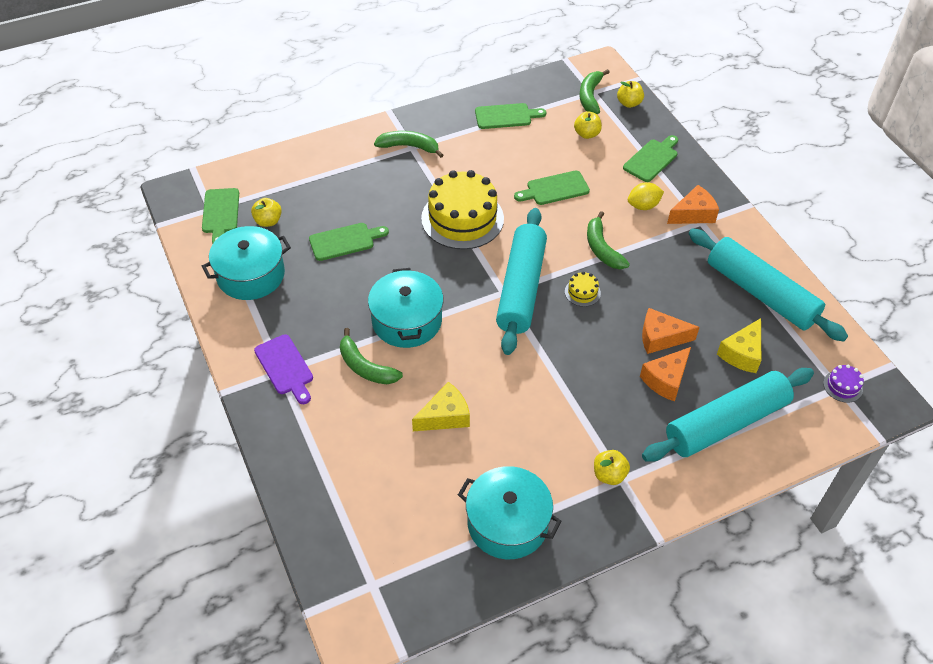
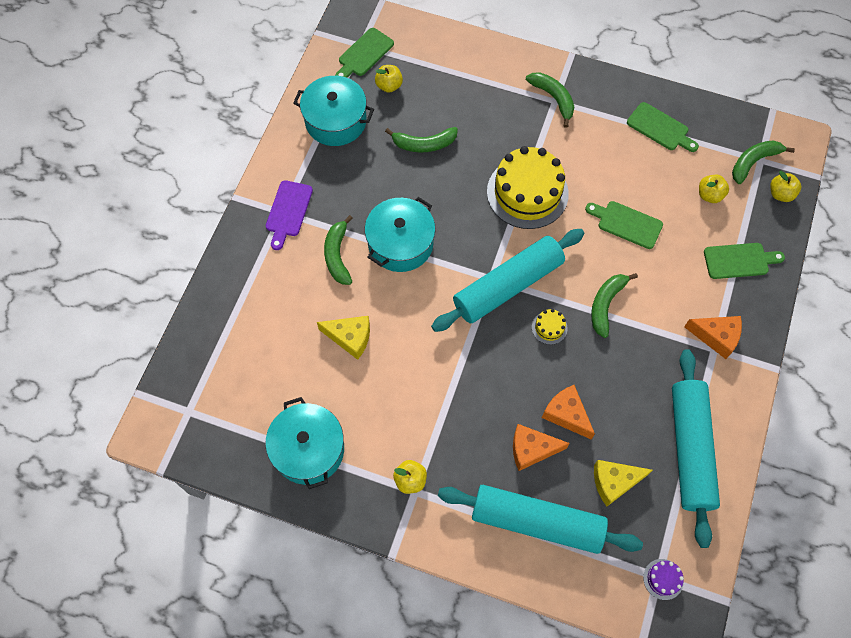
camera: 45 degrees right, 15 degrees up
(345, 241) = (424, 144): green cutting board -> green banana
(643, 206) = (682, 296): yellow lemon -> none

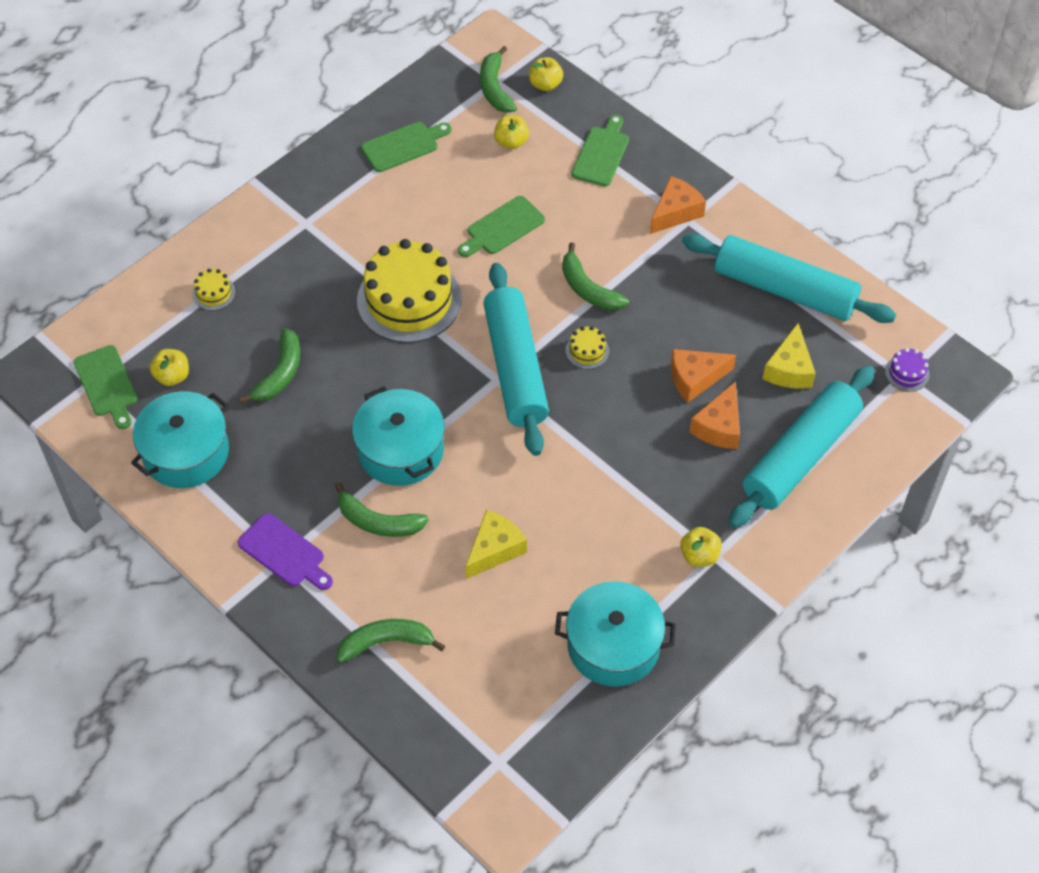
camera: 65 degrees left, 10 degrees down
(466, 76) = (213, 293): none -> yellow cake
(553, 98) = (301, 223): green banana -> green banana (386, 642)

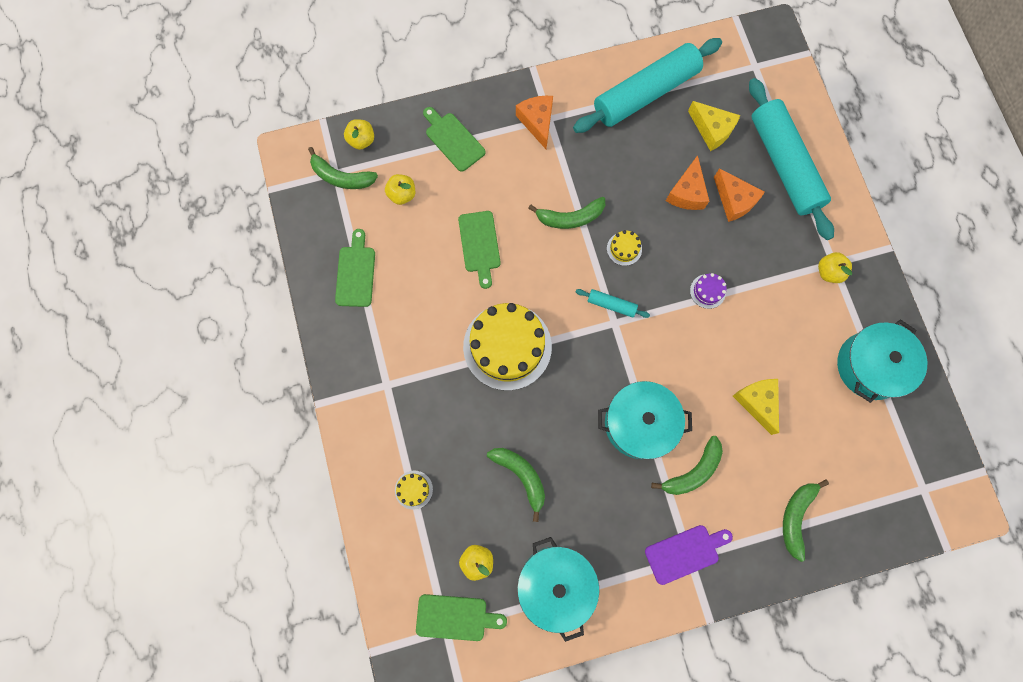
camera: 60 degrees left, 20 degrees up
(515, 368) = (611, 305): turquoise rolling pin -> turquoise rolling pin, size x0.41
(907, 373) = (754, 62): purple cake -> purple cake (707, 291)

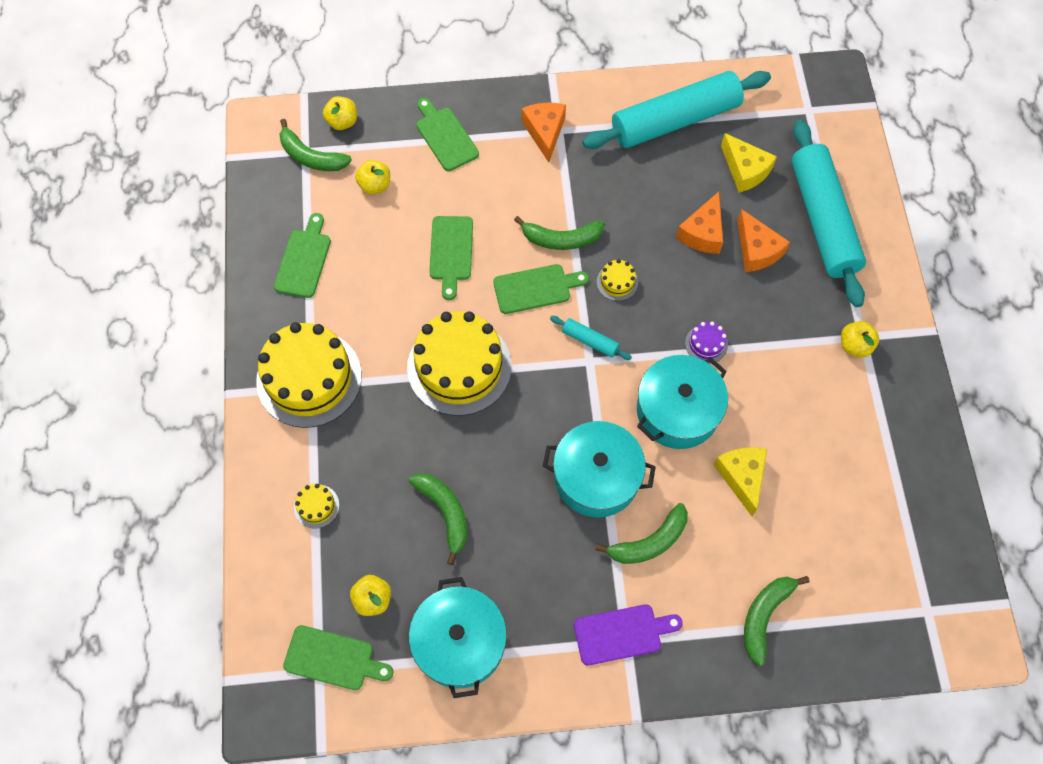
camera: 10 degrees right, 10 degrees down
(383, 378) = (309, 378): none -> yellow cake
(557, 265) = (535, 288): none -> green cutting board
(870, 366) = (887, 458): turquoise pot -> turquoise pot (677, 411)

